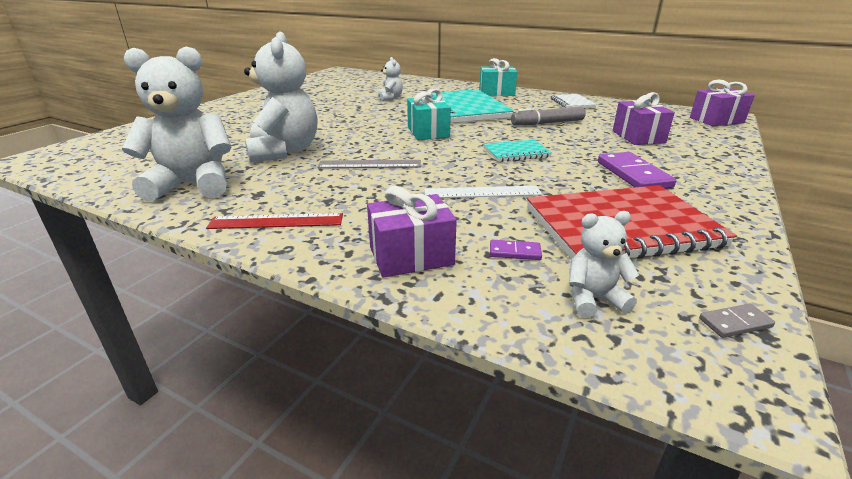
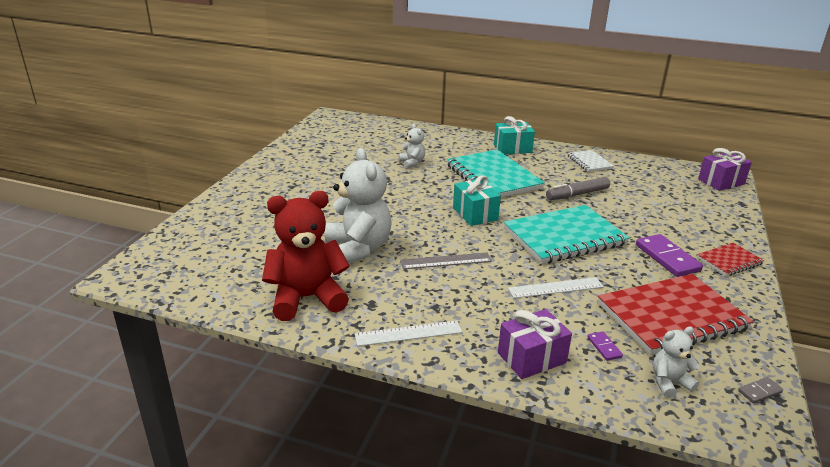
camera: 10 degrees left, 0 degrees up
(193, 185) = (307, 298): white teddy bear -> red teddy bear
(276, 221) = (408, 333): red ruler -> white ruler
(515, 252) = (604, 347): purple domino -> purple domino turned 75 degrees clockwise
(516, 152) = (564, 237): turquoise notebook -> turquoise notebook, size x2.01
(638, 137) = (660, 209): purple gift -> none
(713, 181) = (729, 261): none -> red notebook

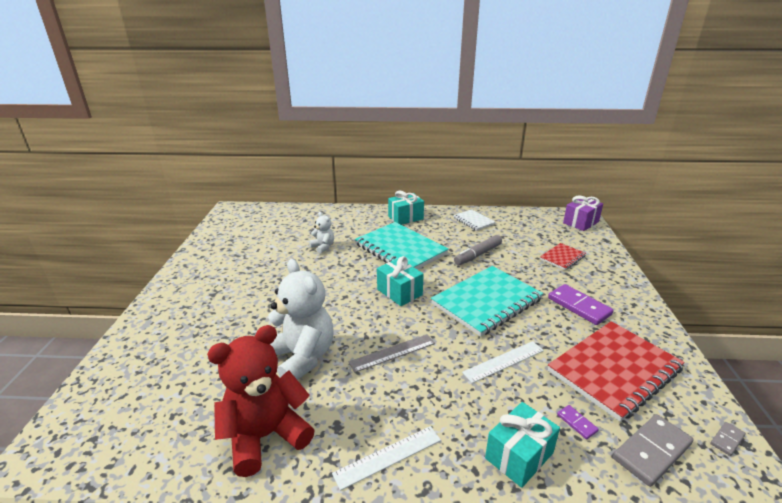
camera: 15 degrees left, 0 degrees up
(531, 358) = (519, 455): purple gift -> turquoise gift
(669, 382) = (651, 451): white teddy bear -> grey domino
(729, 261) = (627, 299): red notebook -> red notebook (562, 257)

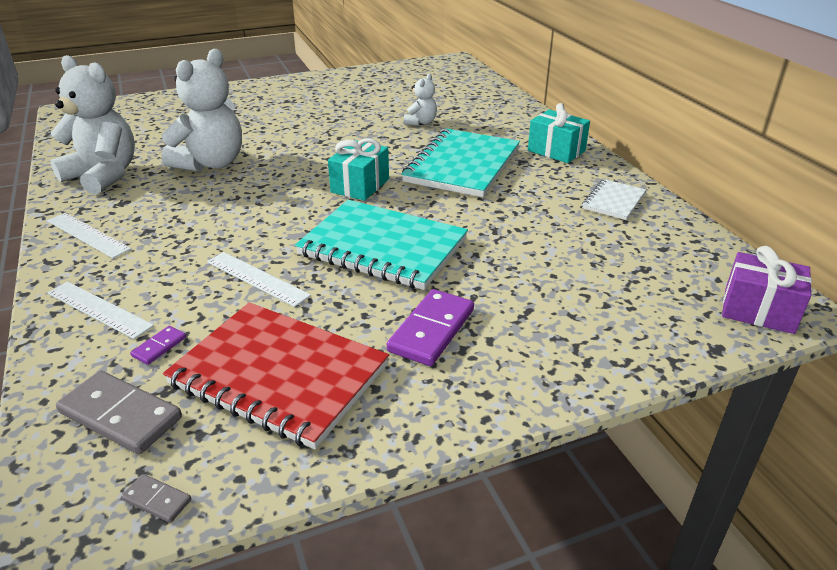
camera: 65 degrees right, 5 degrees up
(265, 436) = (103, 176): red teddy bear -> white teddy bear
(392, 353) = (240, 206): grey ruler -> none
(477, 255) = (506, 221): grey marker -> none
(519, 455) = (99, 309): turquoise gift -> white ruler
(562, 257) = (580, 300): red notebook -> none

